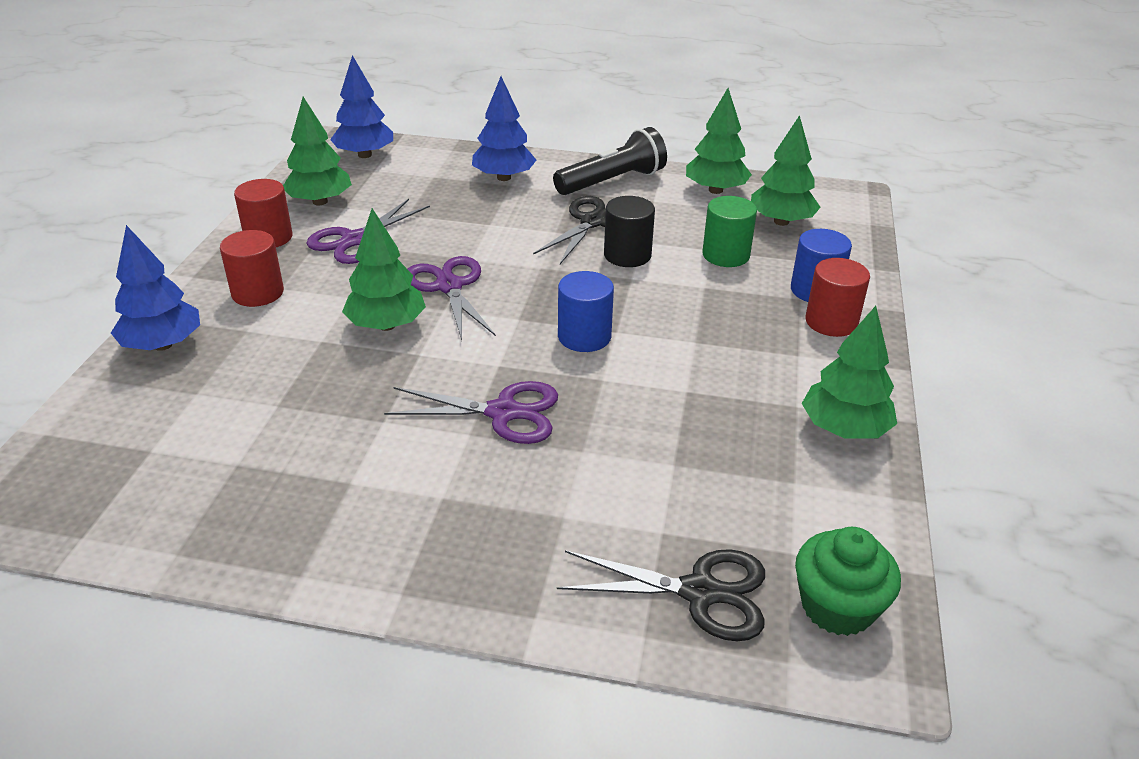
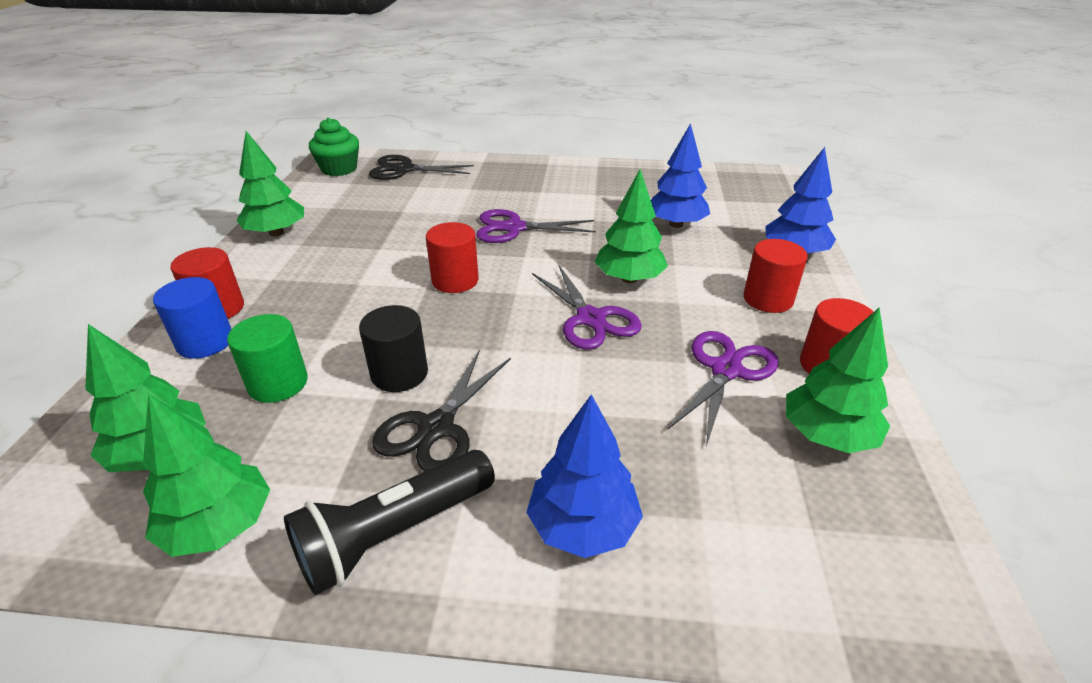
camera: 175 degrees right, 0 degrees up
(364, 155) = (865, 577): blue tree -> blue tree (676, 224)
(584, 337) = (455, 280): blue cylinder -> red cylinder

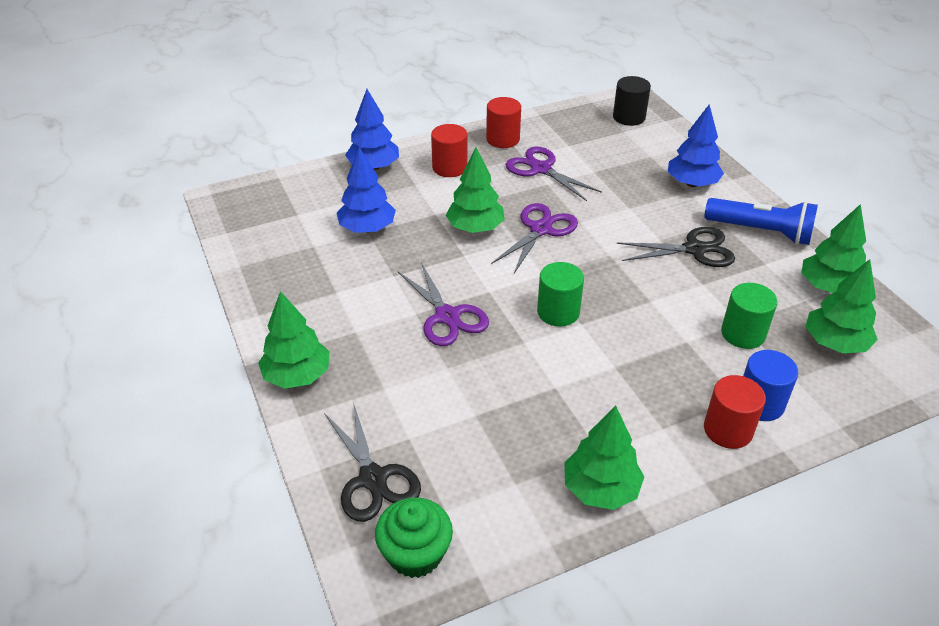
camera: 120 degrees left, 5 degrees up
(394, 533) = (760, 232): black flashlight -> blue flashlight
(399, 373) = (675, 285): black cylinder -> black cylinder (629, 117)
(455, 280) = (558, 312): red cylinder -> green cylinder
(725, 370) = (541, 169): purple scissors -> purple scissors turned 45 degrees clockwise
(827, 435) = (561, 133): green tree -> green tree (297, 376)

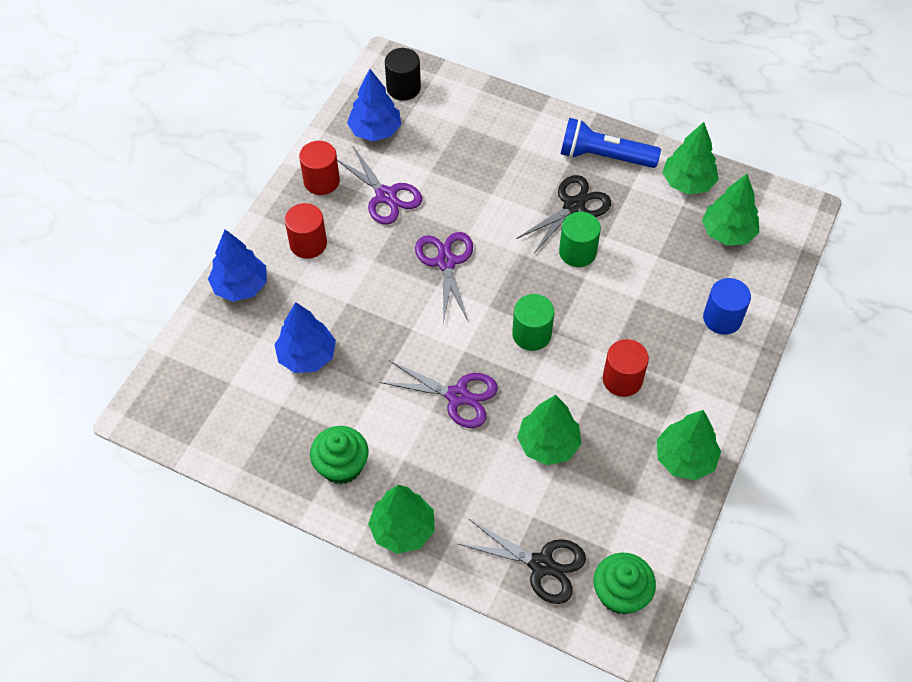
camera: 40 degrees left, 15 degrees up
(306, 306) = (341, 466): none -> green cupcake
(475, 228) = (394, 295): green tree -> green tree (548, 444)
(541, 169) = (386, 196): purple scissors -> purple scissors turned 135 degrees counterclockwise
(692, 183) = (516, 136): blue tree -> blue tree (375, 131)
(728, 430) = (720, 354): red cylinder -> red cylinder (622, 379)
(743, 334) = (667, 265): green cylinder -> green cylinder (577, 252)
(760, 232) = (604, 156): blue flashlight -> blue flashlight turned 150 degrees counterclockwise

